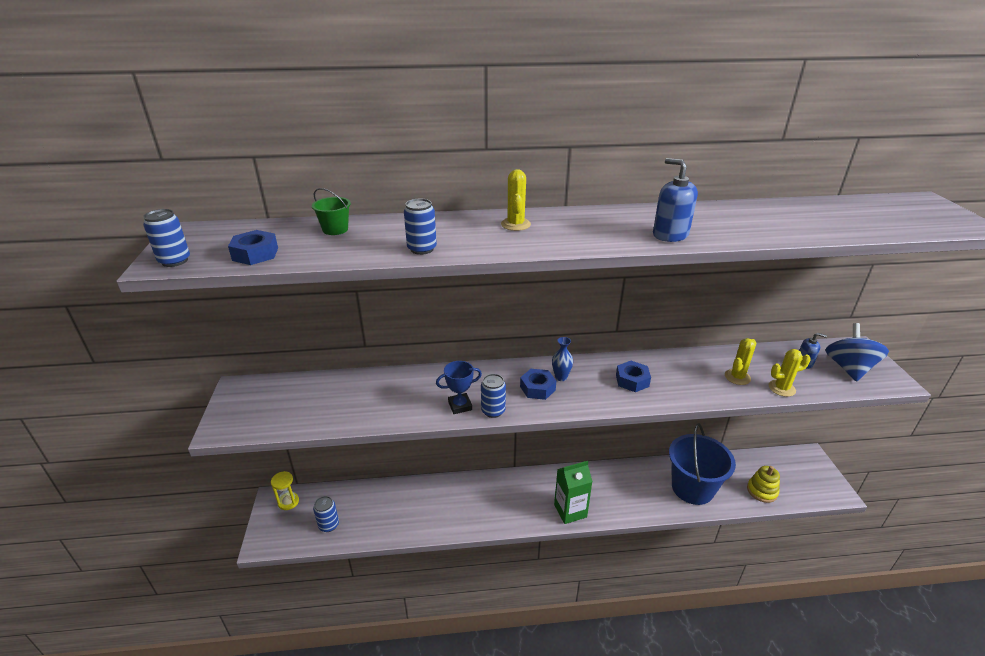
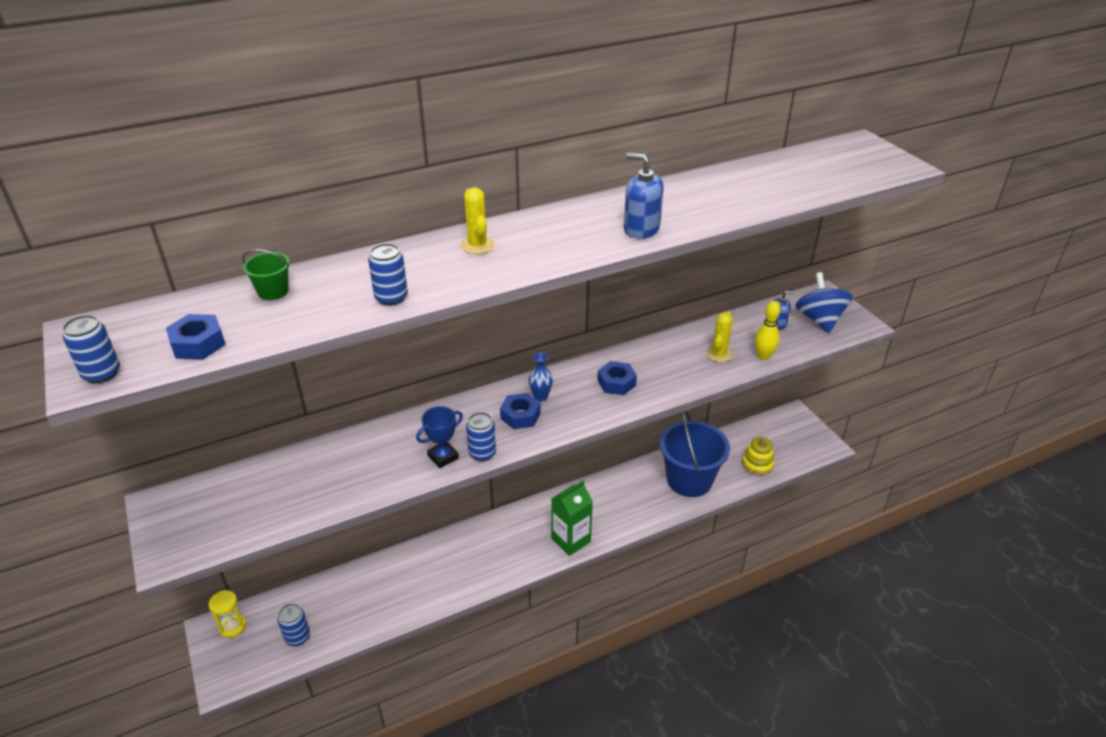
camera: 20 degrees left, 5 degrees up
(781, 388) = (763, 356): yellow cactus -> yellow bowling pin

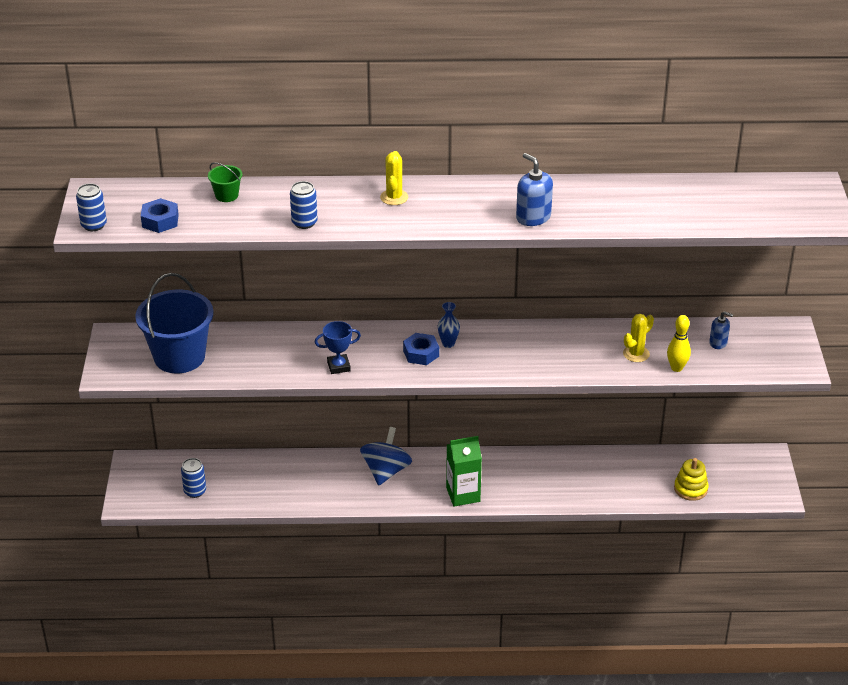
camera: 25 degrees right, 0 degrees up
(232, 626) = (149, 466): yellow hourglass -> none
(482, 453) = (371, 373): blue can -> none
(616, 383) = (522, 351): blue nut -> none
(689, 480) = (611, 481): blue bucket -> blue bucket (179, 357)
(819, 320) = (763, 351): blue spinning top -> blue spinning top (386, 471)

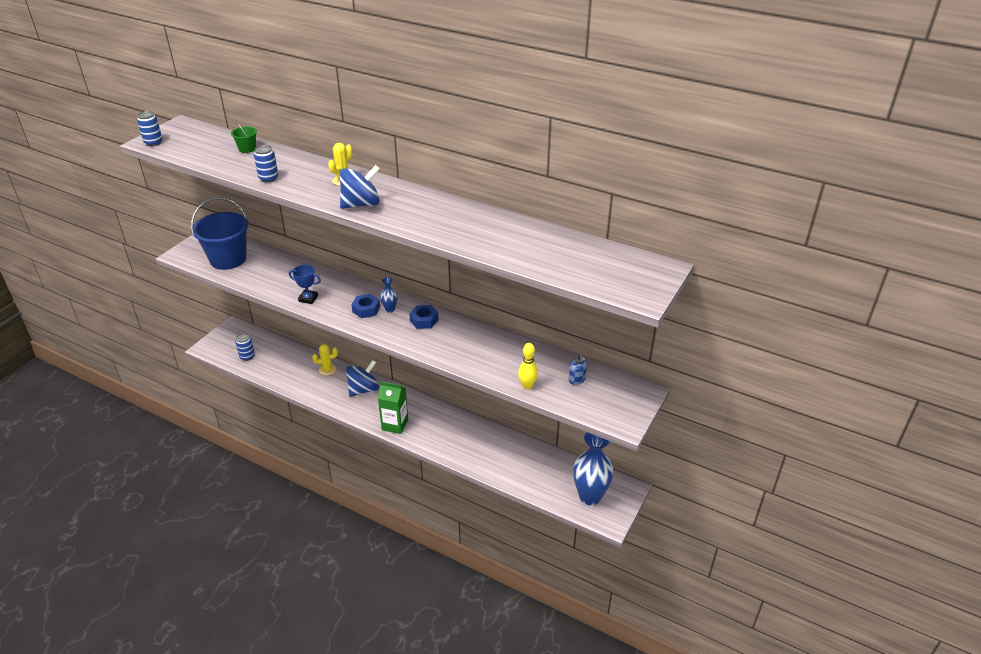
camera: 30 degrees right, 0 degrees up
(160, 221) = (191, 151): blue nut -> blue nut (424, 320)
(450, 218) = (361, 204): none -> blue spinning top
(533, 217) = (417, 222): blue soap dispenser -> none
(636, 354) = (508, 364): yellow cactus -> yellow cactus (327, 369)
(690, 489) = (549, 487): yellow stacking toy -> none
(738, 480) = (590, 496): none -> blue vase

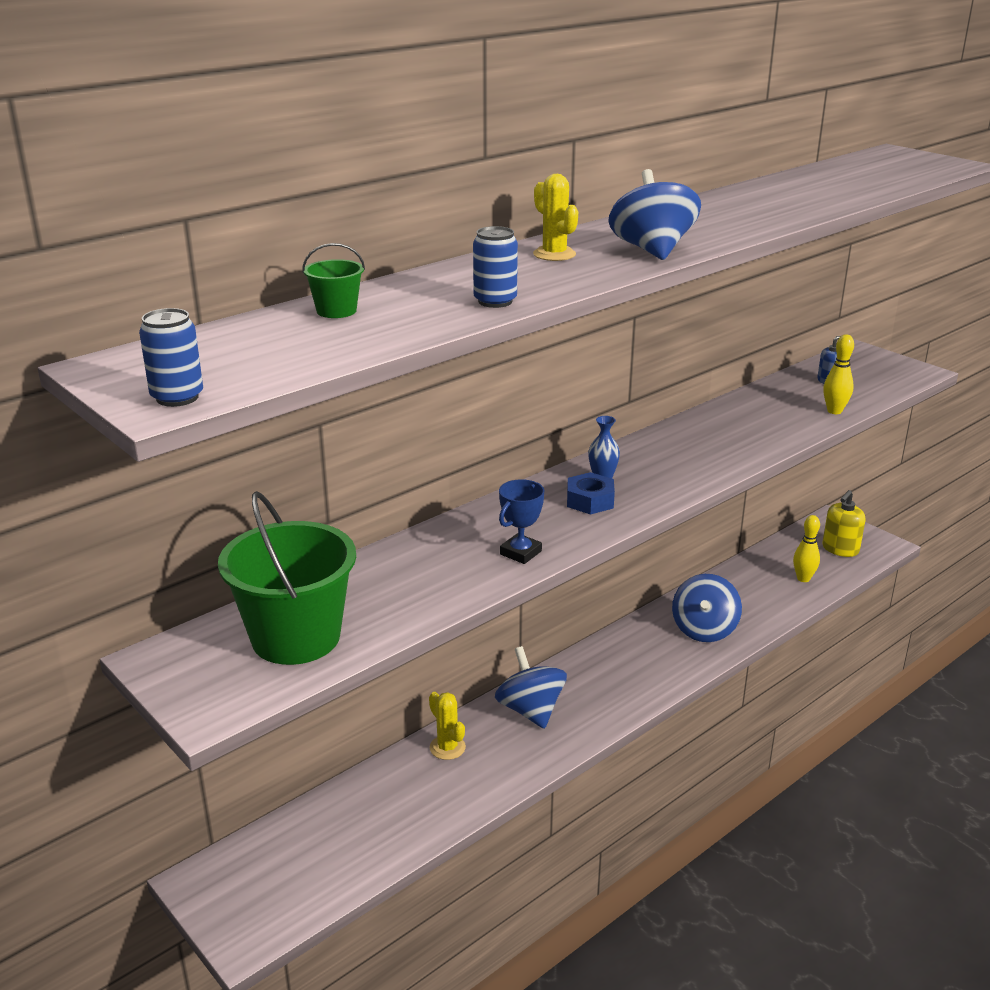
camera: 70 degrees left, 10 degrees down
(228, 259) = (296, 637): blue bucket -> green bucket
(247, 356) = (329, 865): blue can -> none
(327, 369) = (447, 747): yellow cactus -> yellow cactus turned 45 degrees counterclockwise
(395, 425) = (639, 689): green carton -> none
(424, 320) = (648, 457): blue nut -> none
(461, 442) = (704, 630): none -> blue spinning top
(541, 481) = (803, 578): none -> yellow bowling pin
(590, 496) = (840, 549): blue vase -> yellow soap dispenser

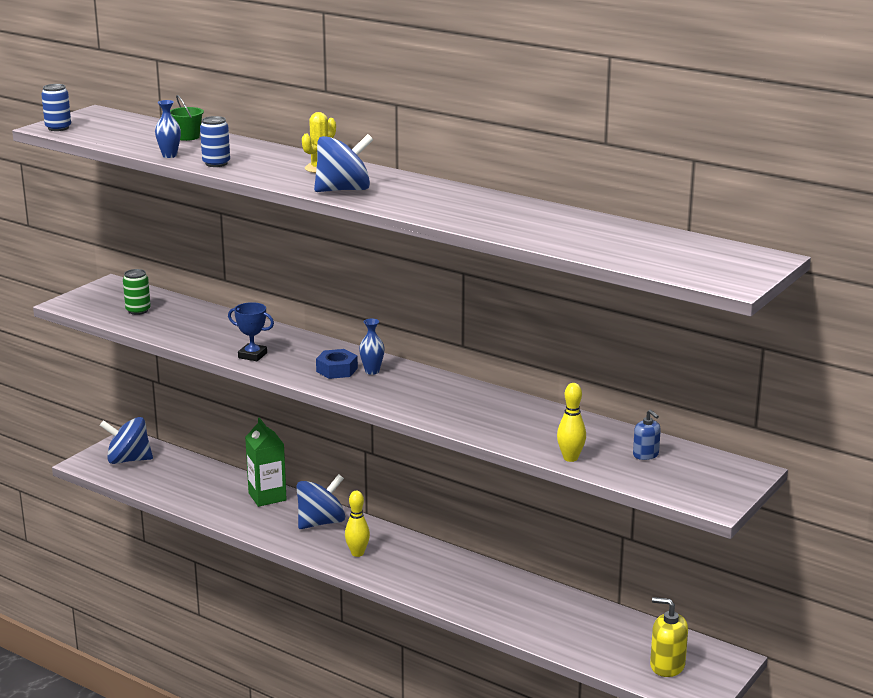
camera: 75 degrees right, 5 degrees down
(296, 637) = (138, 310): green bucket -> green can
(432, 325) = (169, 156): none -> blue vase
(447, 747) = (267, 497): yellow cactus -> green carton
(704, 630) = (468, 591): blue spinning top -> blue spinning top (128, 460)
(803, 578) = (590, 643): yellow bowling pin -> yellow bowling pin (357, 553)

